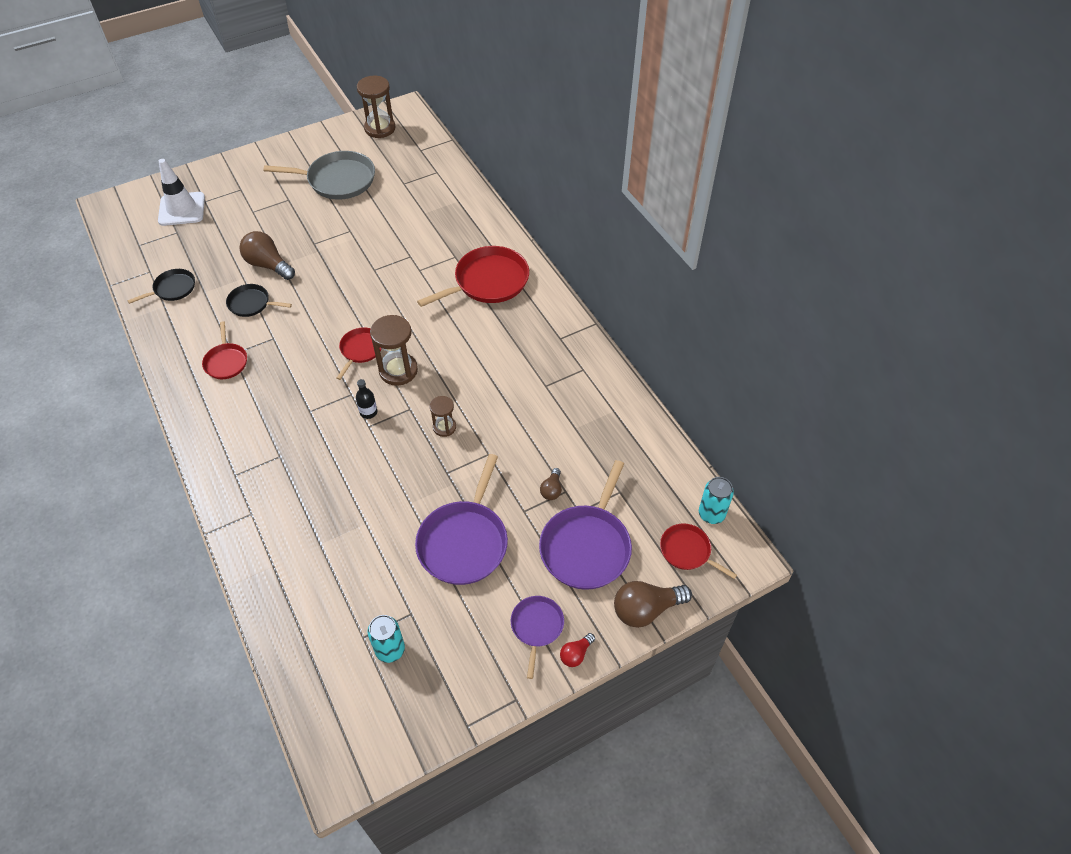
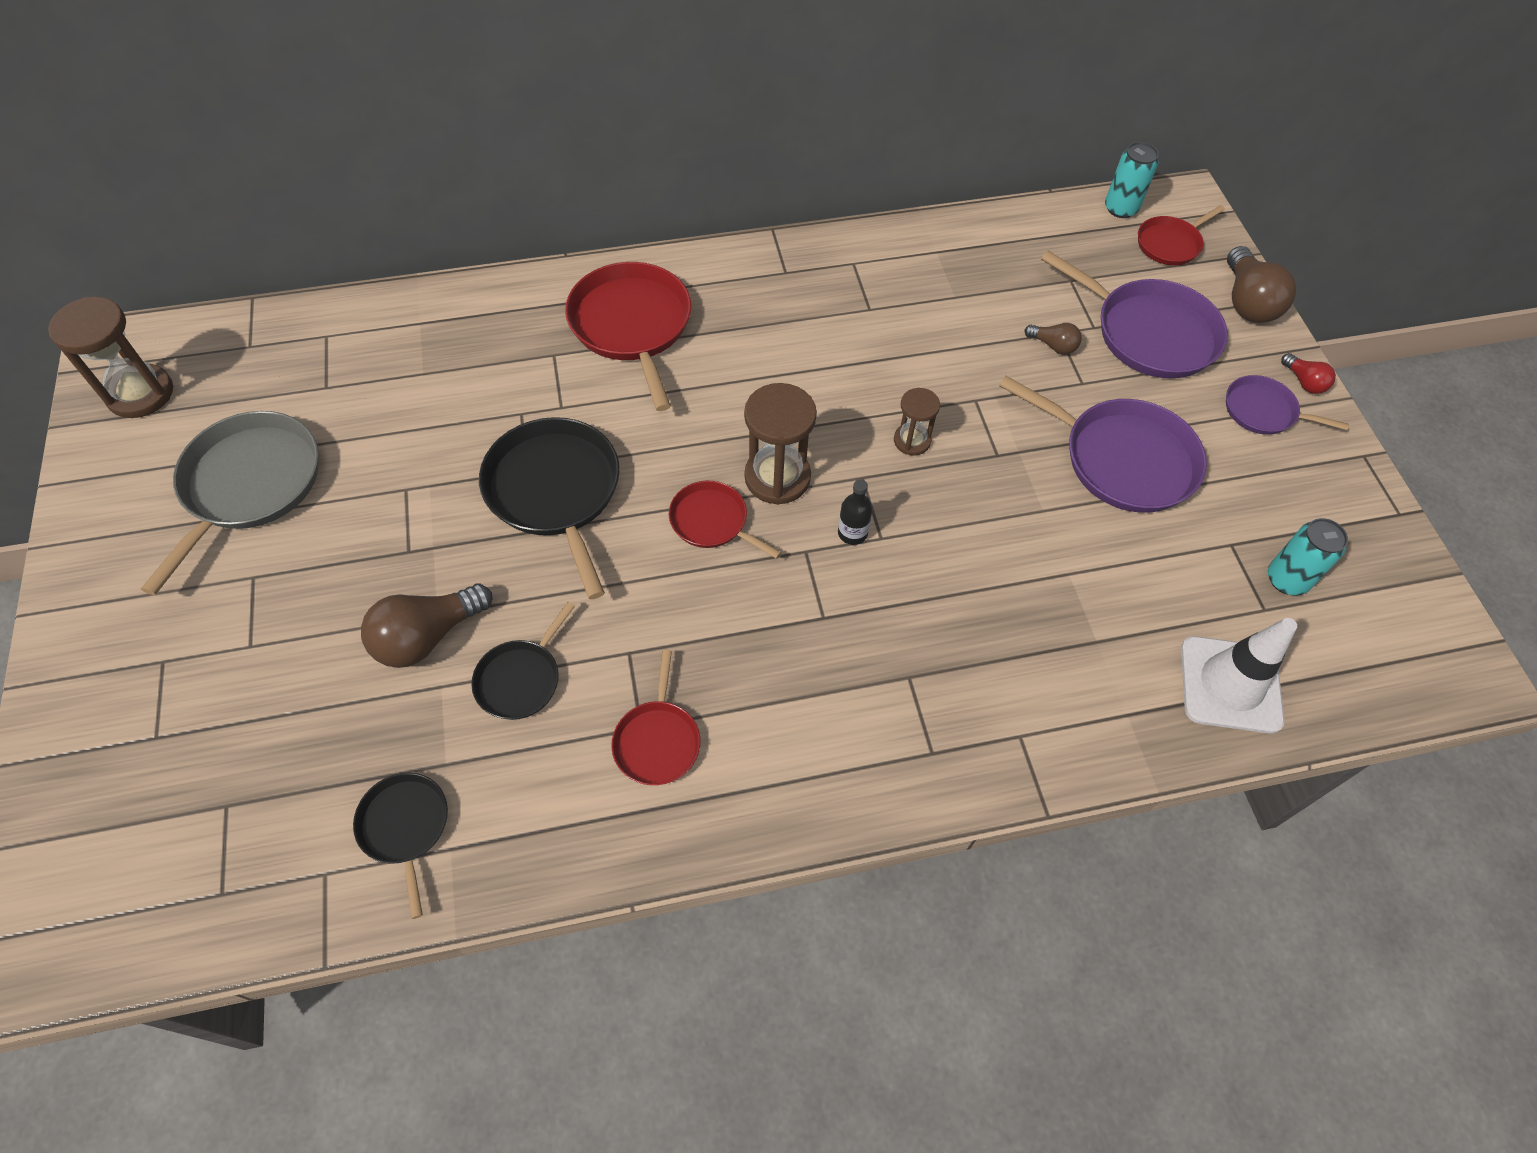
camera: 75 degrees left, 5 degrees up
(182, 209) = (153, 788): white traffic cone -> white traffic cone (1230, 684)
(226, 362) = (657, 741): red pan -> red pan turned 90 degrees clockwise
(363, 284) = (555, 492): none -> black pan

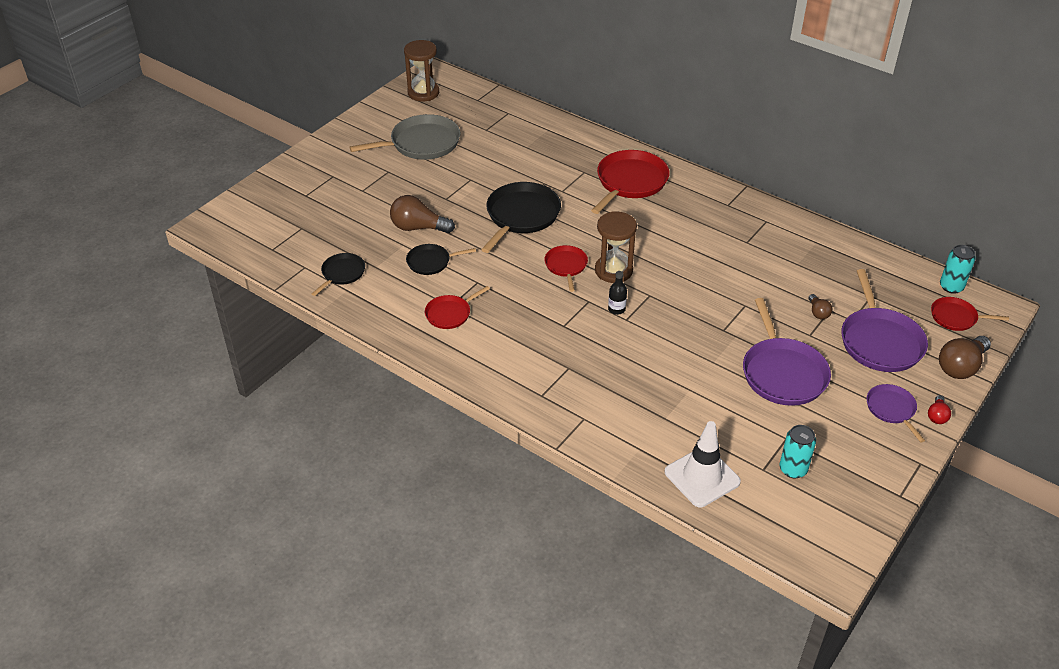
camera: 50 degrees right, 15 degrees down
(912, 441) = (691, 298): brown hourglass -> none

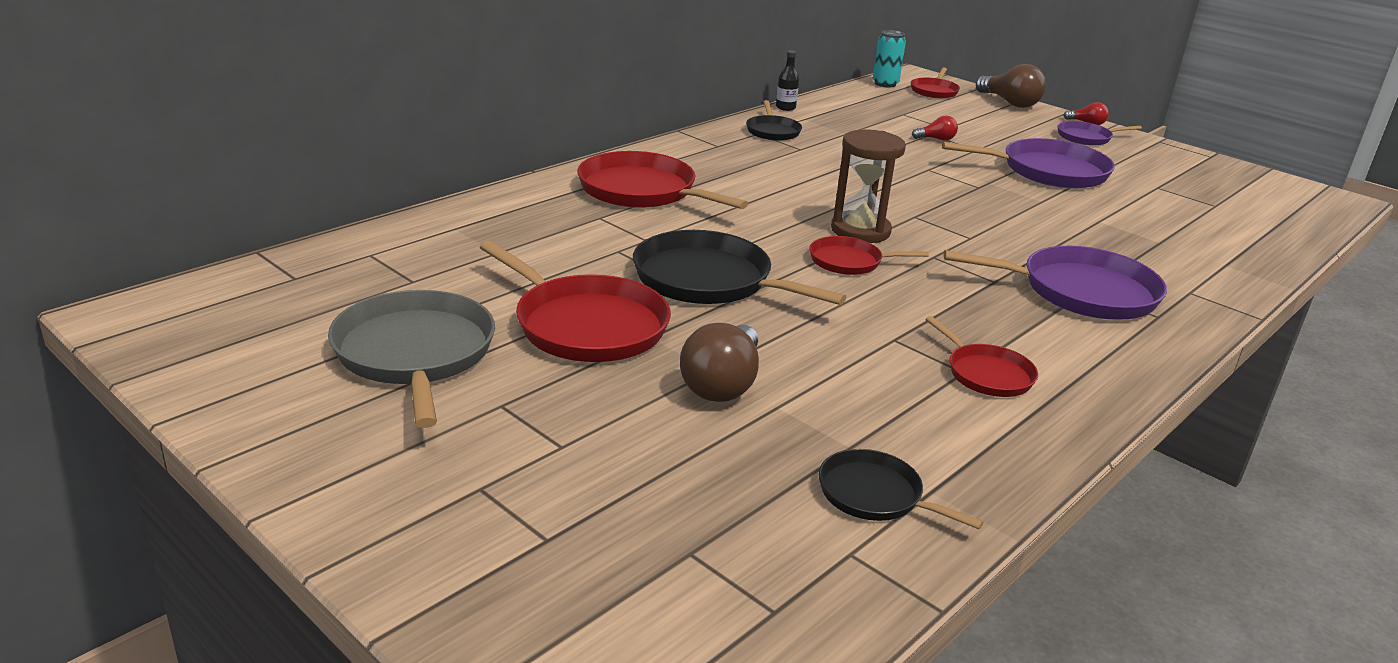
camera: 85 degrees left, 15 degrees down
(423, 93) = (205, 334): brown hourglass -> none
(431, 262) = (836, 380): black pan -> black pan (772, 131)
(460, 183) = (586, 325): none -> red pan
(616, 309) = (949, 240): black bottle -> black bottle (785, 107)
(702, 477) = (1250, 237): white traffic cone -> none
(793, 469) = (1205, 192): turquoise can -> none
(818, 312) = (936, 139): brown light bulb -> red light bulb
(879, 341) = (980, 123): purple pan -> purple pan (1081, 292)

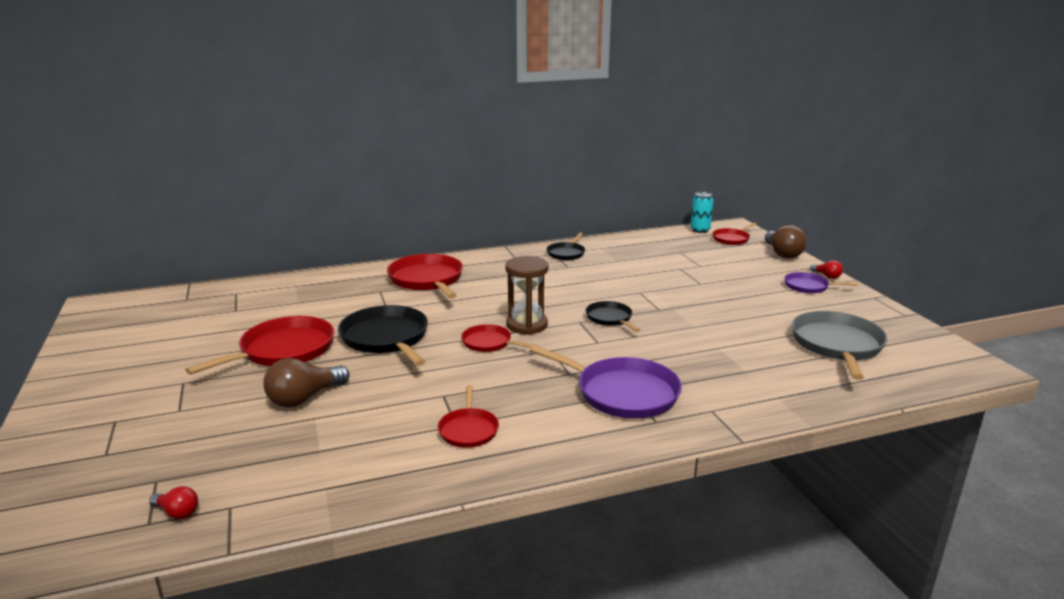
camera: 30 degrees right, 5 degrees down
(415, 354) = (183, 348): grey pan -> grey pan (837, 345)
(586, 325) = (283, 350): red pan -> red pan turned 120 degrees counterclockwise
(785, 107) = (599, 239): black bottle -> none
(875, 495) = (291, 480): black pan -> black pan (610, 318)
(936, 139) = (679, 273): red light bulb -> red light bulb (177, 512)
(1048, 171) = (734, 306): purple pan -> none

